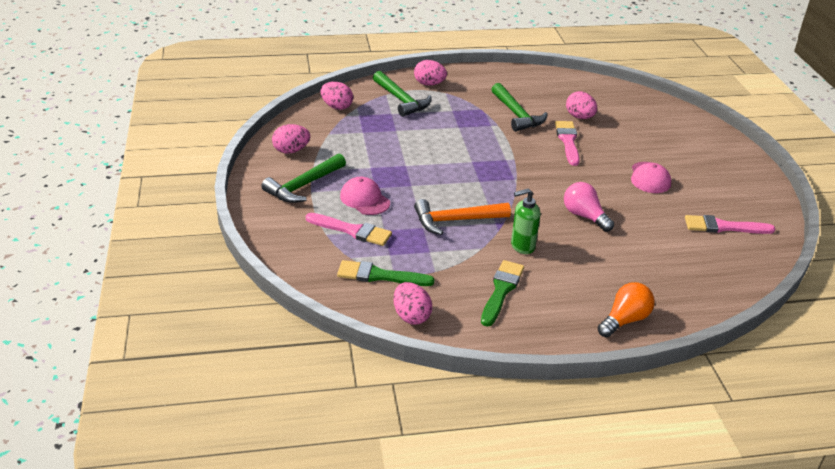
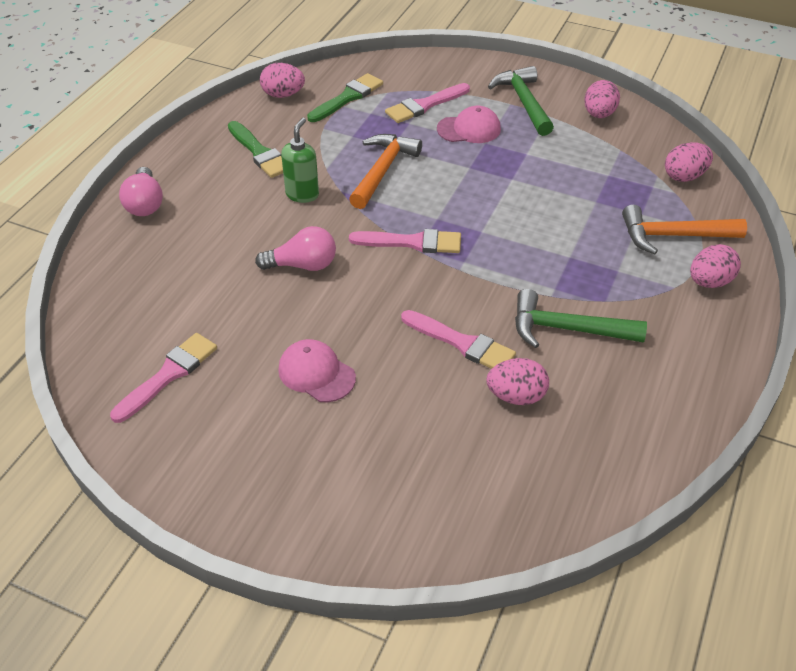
camera: 125 degrees right, 10 degrees up
(401, 100) = (673, 235): green hammer -> orange hammer
(513, 182) = (412, 242): none -> pink brush
(624, 320) = (145, 204): orange light bulb -> pink light bulb

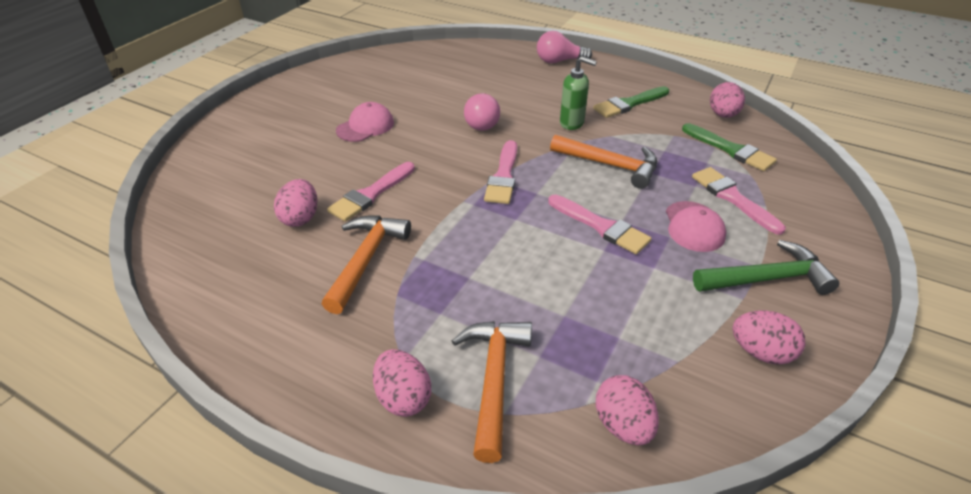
camera: 95 degrees right, 5 degrees down
(168, 375) = (386, 75): pink brush -> pink brush (601, 226)
(567, 329) = (366, 260): green hammer -> orange hammer

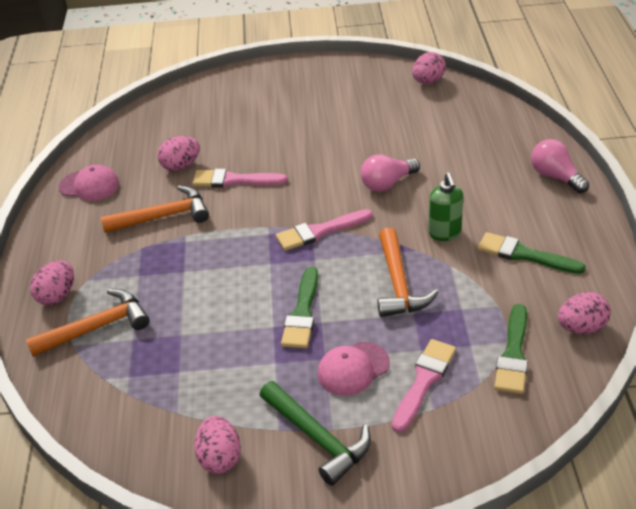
camera: 60 degrees right, 0 degrees up
(365, 126) = (316, 131): pink cap -> pink cap (89, 185)
(601, 226) = (302, 313): pink brush -> green brush
(623, 425) = (97, 404): pink egg -> pink egg (428, 81)

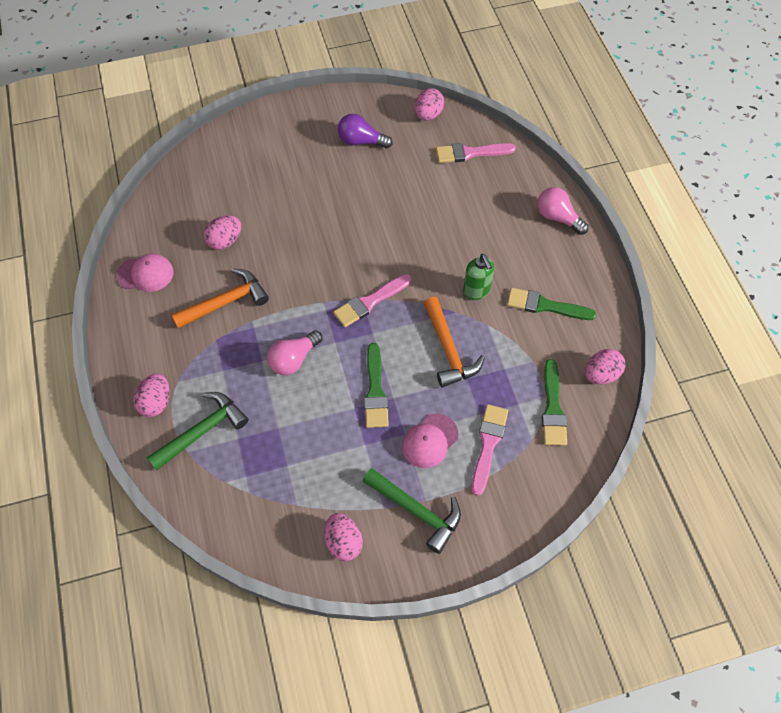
camera: 15 degrees left, 20 degrees up
(96, 328) = (202, 431): orange hammer -> green hammer
(234, 180) = (279, 252): pink brush -> pink brush (470, 153)
(350, 97) = (361, 141): none -> purple light bulb
(387, 183) = (416, 241): pink light bulb -> pink light bulb (294, 359)

